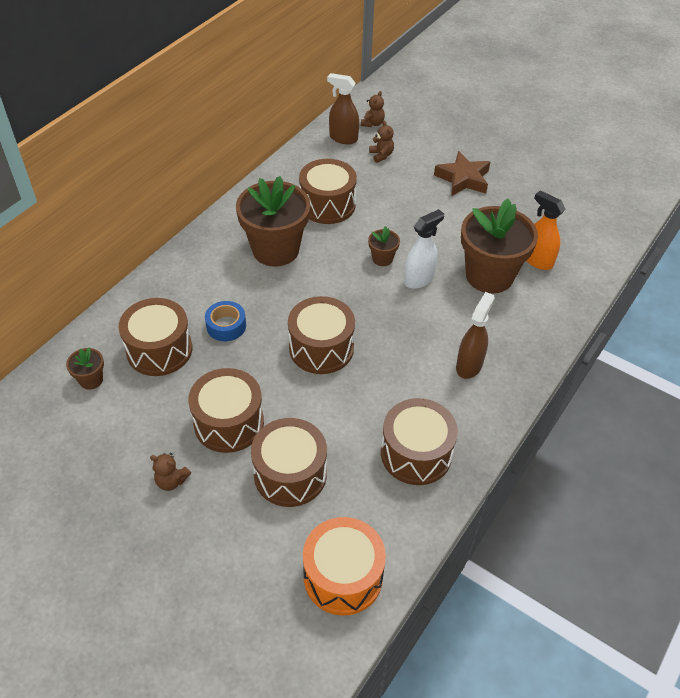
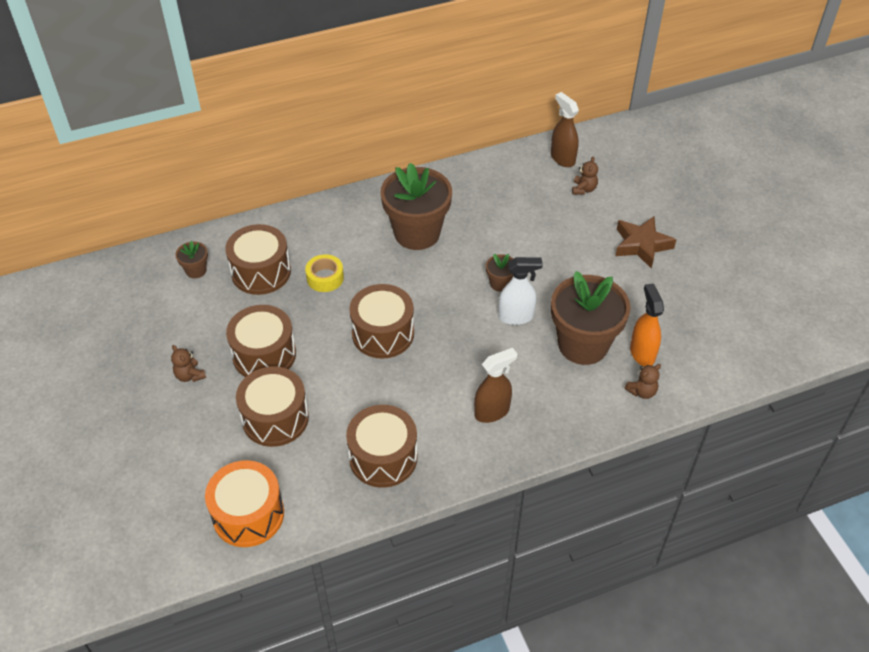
camera: 35 degrees right, 0 degrees up
(226, 326) = (325, 278): blue tape -> yellow tape
(327, 205) = (494, 214): brown drum -> none
(372, 123) = (602, 155): brown teddy bear -> brown teddy bear (642, 391)

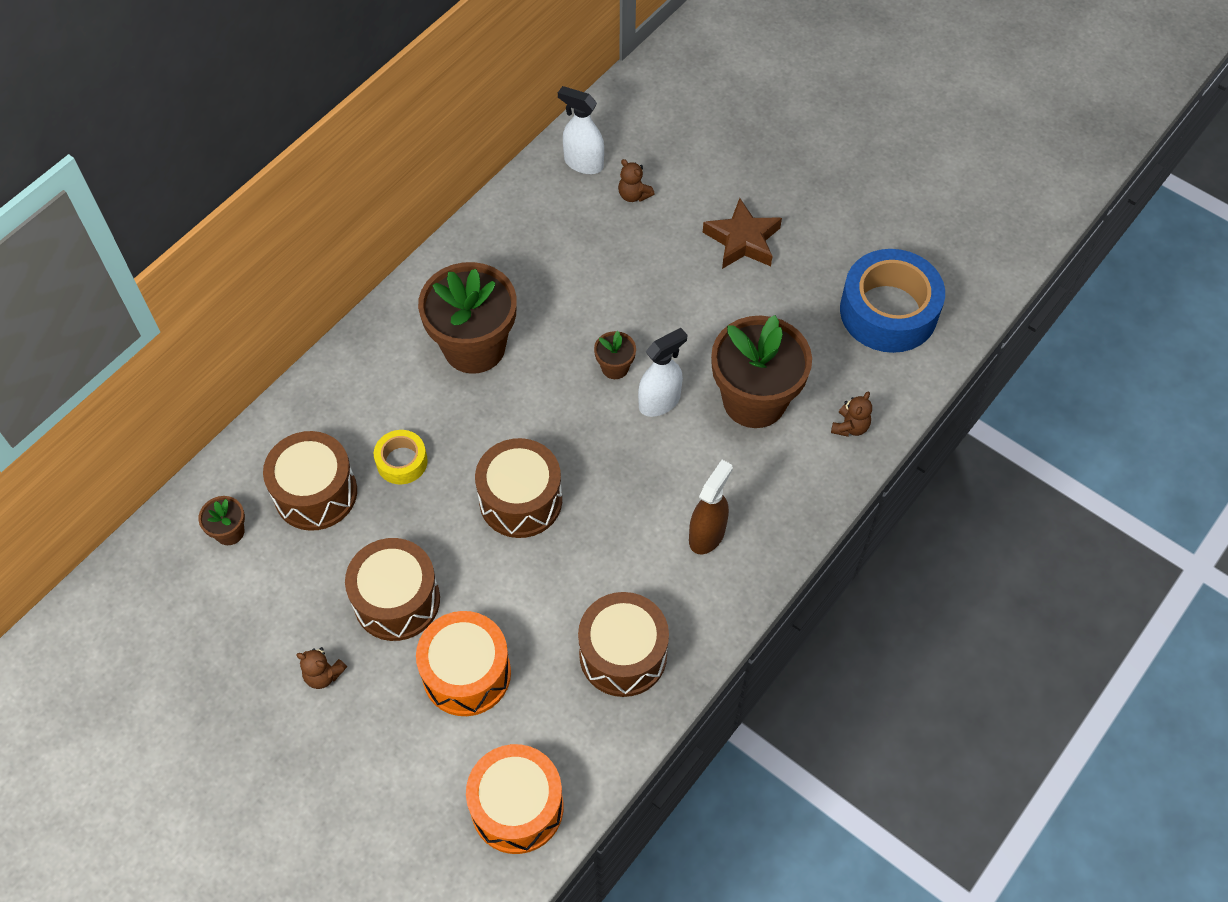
camera: 30 degrees left, 10 degrees up
(275, 418) = (466, 673): brown drum -> orange drum
(562, 158) = (583, 163): brown spray bottle -> white spray bottle
(584, 189) = (633, 195): brown teddy bear -> brown teddy bear turned 150 degrees clockwise
(642, 353) = (823, 379): orange spray bottle -> none
(720, 331) = (888, 311): none -> blue tape

